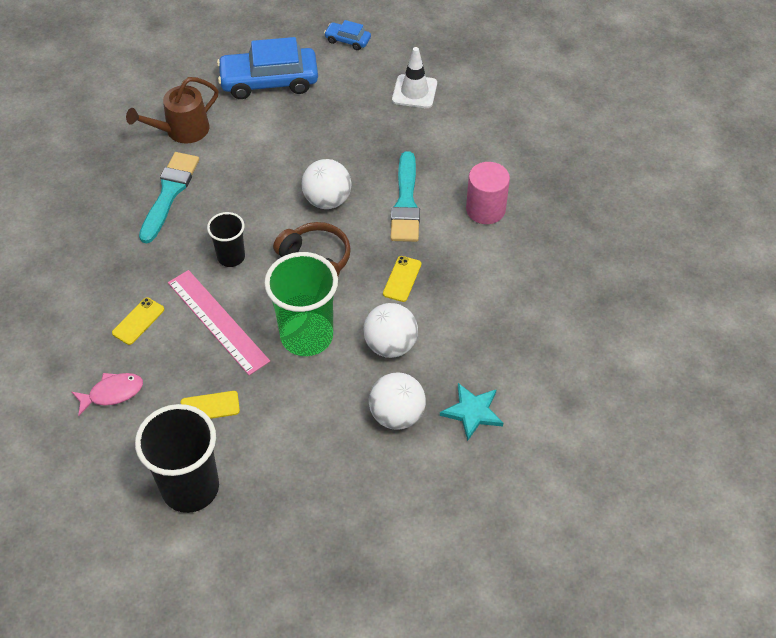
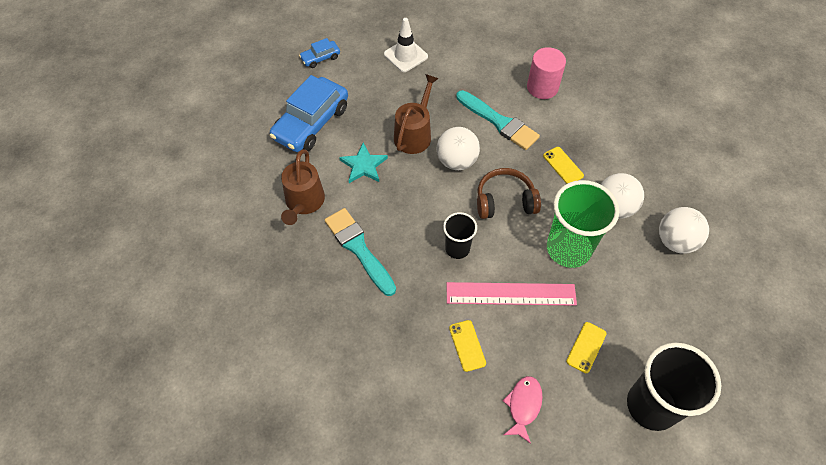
camera: 50 degrees left, 5 degrees up
(327, 154) = (414, 134): none -> brown watering can
(472, 412) = (702, 200): turquoise star -> turquoise star (363, 165)

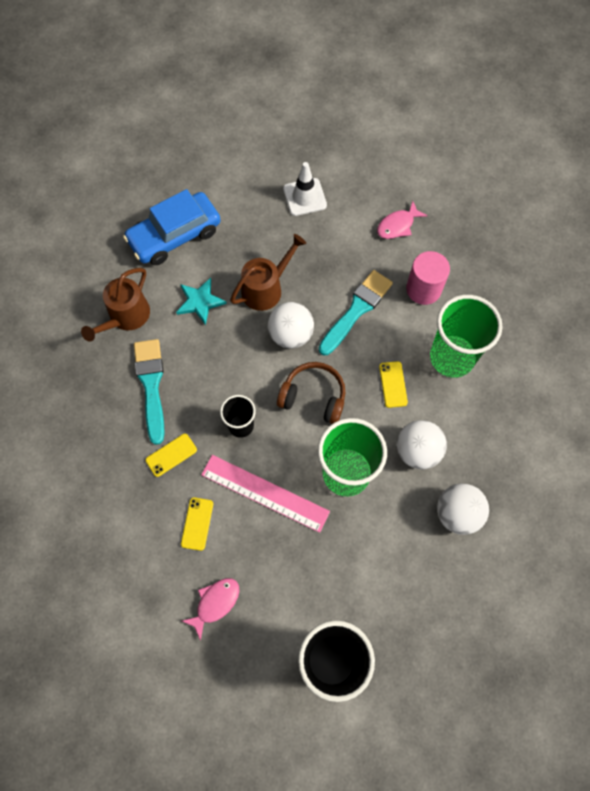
camera: 25 degrees right, 10 degrees up
(320, 58) = (220, 167): blue car -> none
(493, 50) = (397, 225): none -> pink fish
(499, 122) = (356, 310): turquoise brush -> turquoise brush turned 120 degrees counterclockwise
(586, 347) = (304, 577): yellow phone -> yellow phone (171, 455)
(596, 128) = (452, 357): none -> green cup

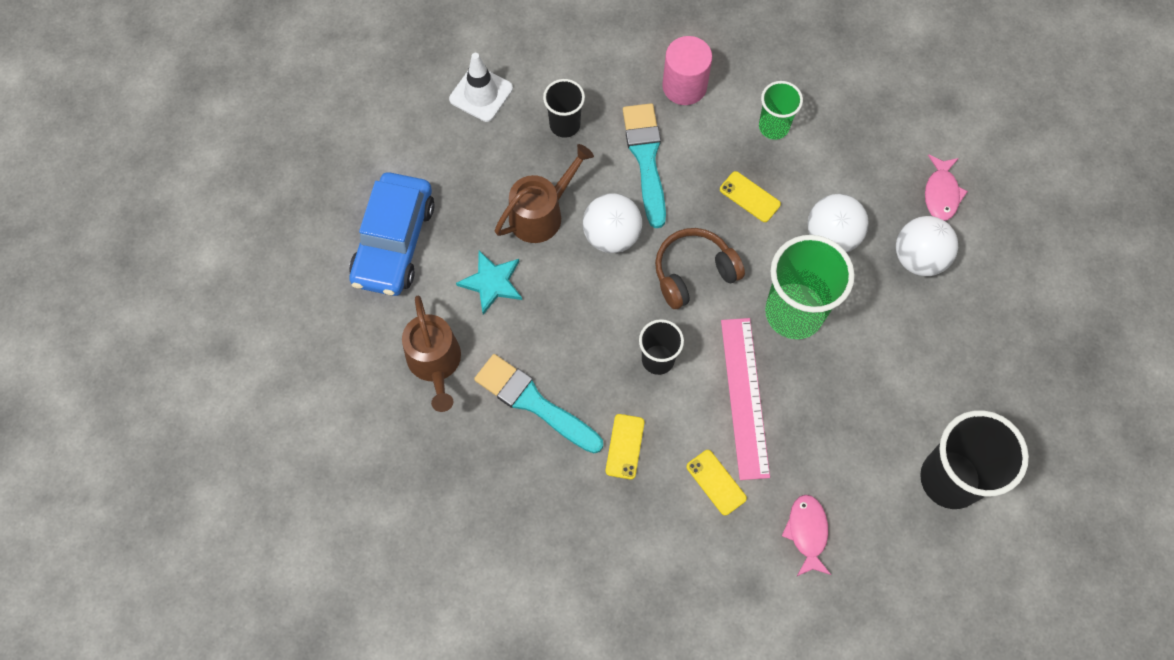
camera: 45 degrees left, 0 degrees up
(265, 493) = (744, 397): pink ruler -> pink ruler turned 75 degrees counterclockwise
(266, 289) = (541, 214): brown watering can -> brown watering can turned 45 degrees clockwise
(331, 252) = (565, 125): none -> black cup
(397, 225) = (598, 46): pink fish -> pink fish (941, 193)
(452, 357) = (773, 127): green cup -> green cup, size x0.55

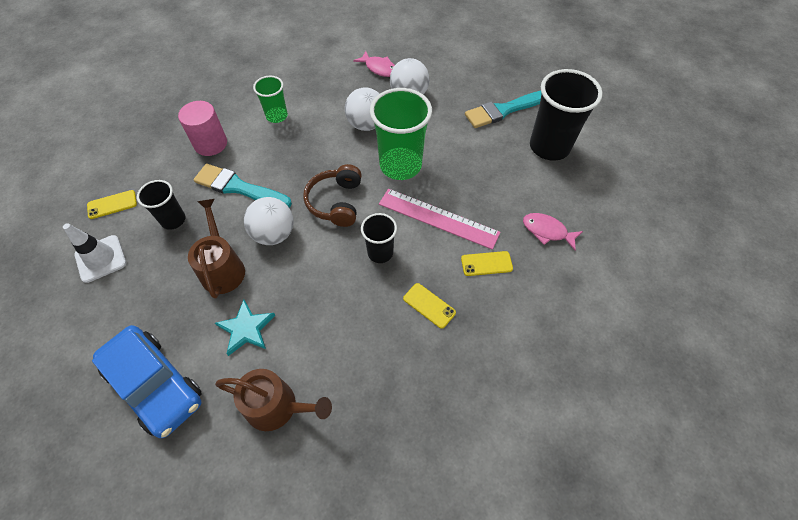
camera: 60 degrees left, 10 degrees down
(534, 402) = (358, 349): turquoise brush -> turquoise brush (504, 110)
(750, 197) = (310, 149): yellow phone -> yellow phone (112, 204)

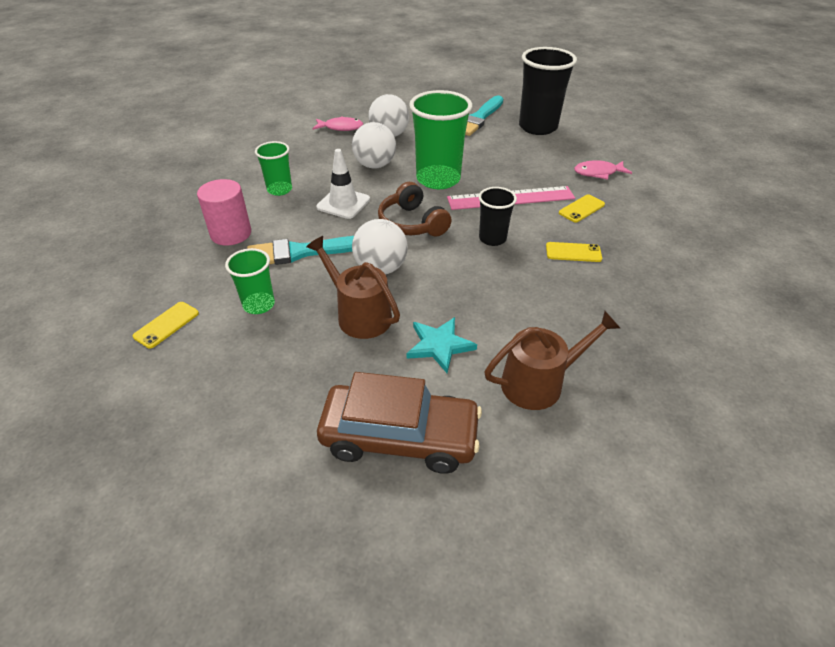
camera: 35 degrees left, 15 degrees down
(101, 259) = (206, 373): white traffic cone -> white traffic cone (343, 203)
(155, 384) = (400, 437): blue car -> brown car
(173, 220) = (259, 305): black cup -> green cup

